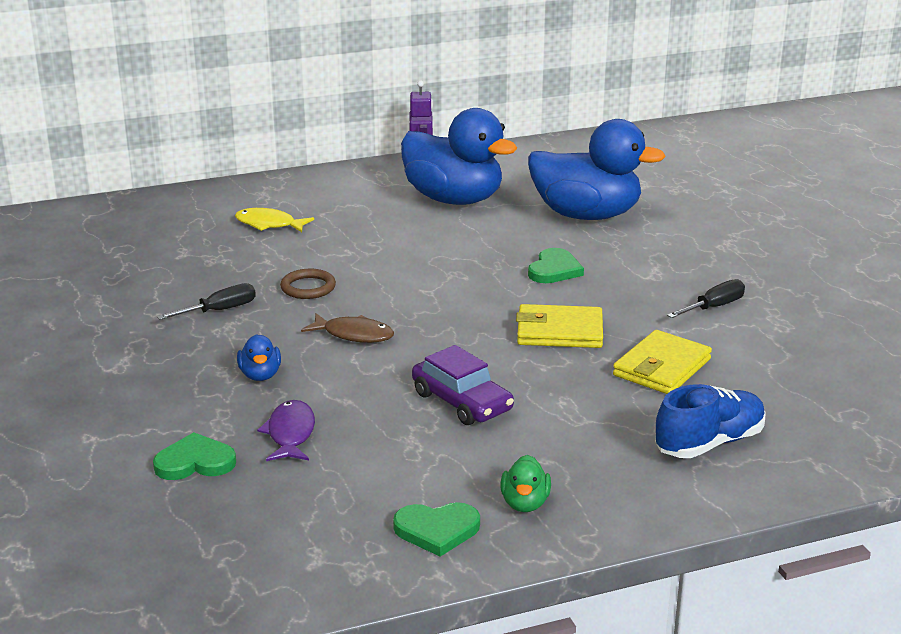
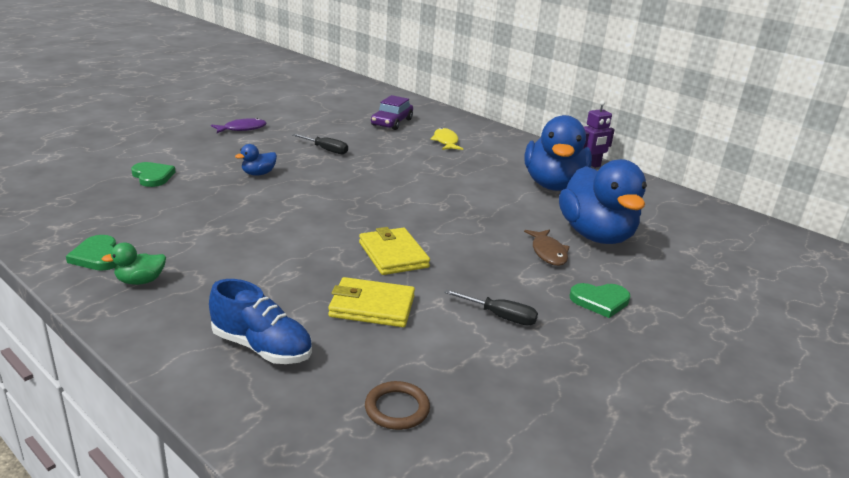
camera: 60 degrees right, 0 degrees up
(290, 433) = (195, 194): purple fish -> purple fish (242, 129)
(308, 287) = (376, 166): brown ring -> brown ring (397, 408)
(354, 335) = (328, 189): brown fish -> brown fish (548, 253)
(461, 402) = (265, 237): purple car -> purple car (391, 122)
(554, 270) = (488, 237): green heart -> green heart (600, 301)

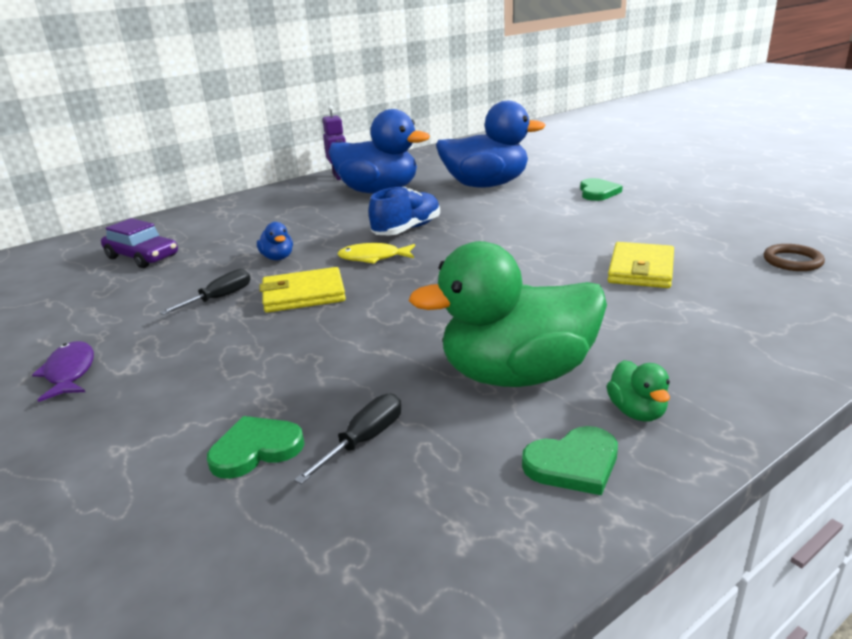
camera: 75 degrees left, 0 degrees up
(200, 243) = (517, 375): none -> green duck
(258, 174) = (286, 345): blue duck -> blue duck (278, 258)
(262, 347) = (742, 319): blue shoe -> blue shoe (407, 229)
(393, 255) = (534, 260): yellow wallet -> yellow wallet (303, 294)
(446, 141) = (235, 229): yellow fish -> yellow fish (373, 258)
(500, 316) = (635, 223): black screwdriver -> black screwdriver (363, 441)
(548, 253) = (520, 202): brown fish -> none

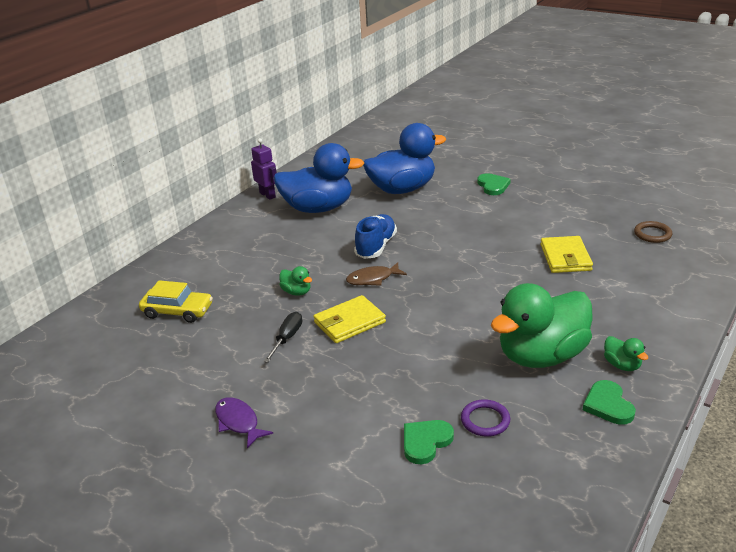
camera: 20 degrees left, 5 degrees up
(142, 257) = (177, 311): purple car -> yellow car
(278, 258) = (296, 292): blue duck -> green duck
(363, 441) = (485, 420): black screwdriver -> purple ring
(373, 258) = (372, 279): yellow fish -> brown fish
(573, 464) = (608, 405): green heart -> green heart turned 120 degrees clockwise

